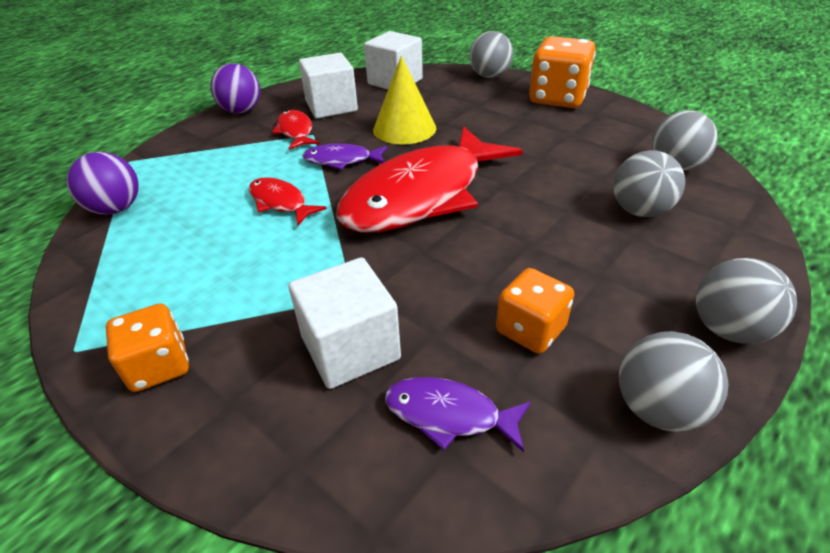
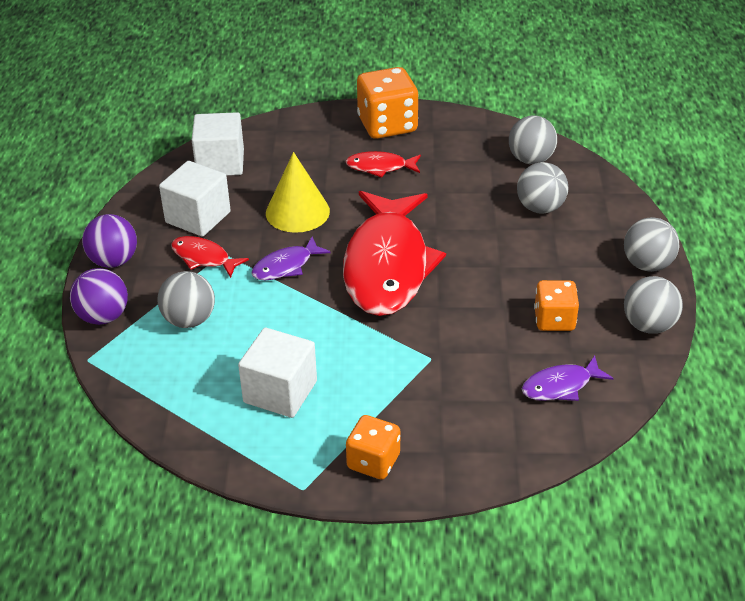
camera: 40 degrees left, 0 degrees up
(116, 209) = (157, 399): purple ball -> purple ball (103, 317)
(280, 202) = (289, 324): red fish -> red fish (380, 167)
(350, 348) = (470, 386): white cube -> white cube (280, 392)
(489, 76) = (302, 121): grey ball -> grey ball (189, 320)

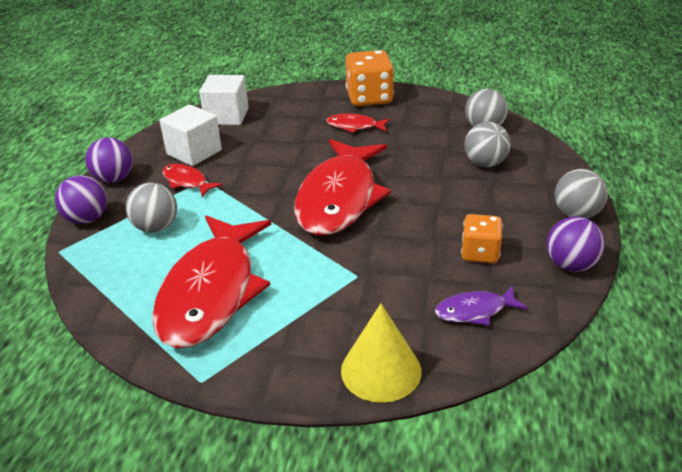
camera: 10 degrees right, 5 degrees down
(280, 392) = (211, 292): white cube -> red fish
(286, 266) = (252, 192): purple fish -> none
(297, 212) = (276, 154): yellow cone -> yellow cone (381, 370)
(373, 461) = (276, 363): orange dice -> none
(648, 325) = (570, 265): grey ball -> purple ball

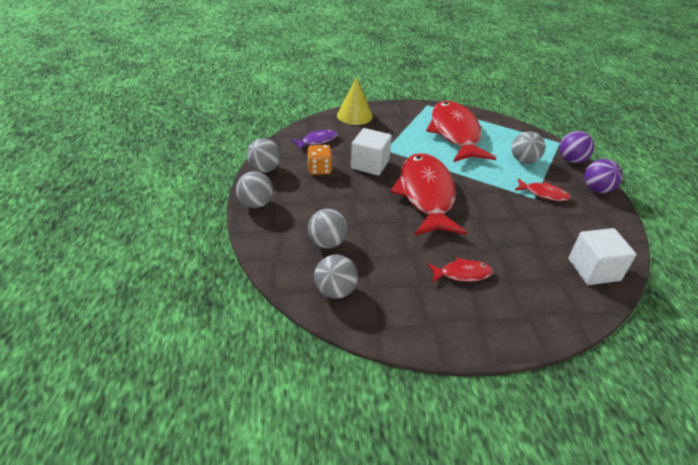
camera: 160 degrees right, 5 degrees up
(194, 152) = (571, 221): white cube -> white cube (370, 164)
(369, 98) = (475, 325): orange dice -> none
(570, 265) = (265, 169): purple ball -> grey ball

